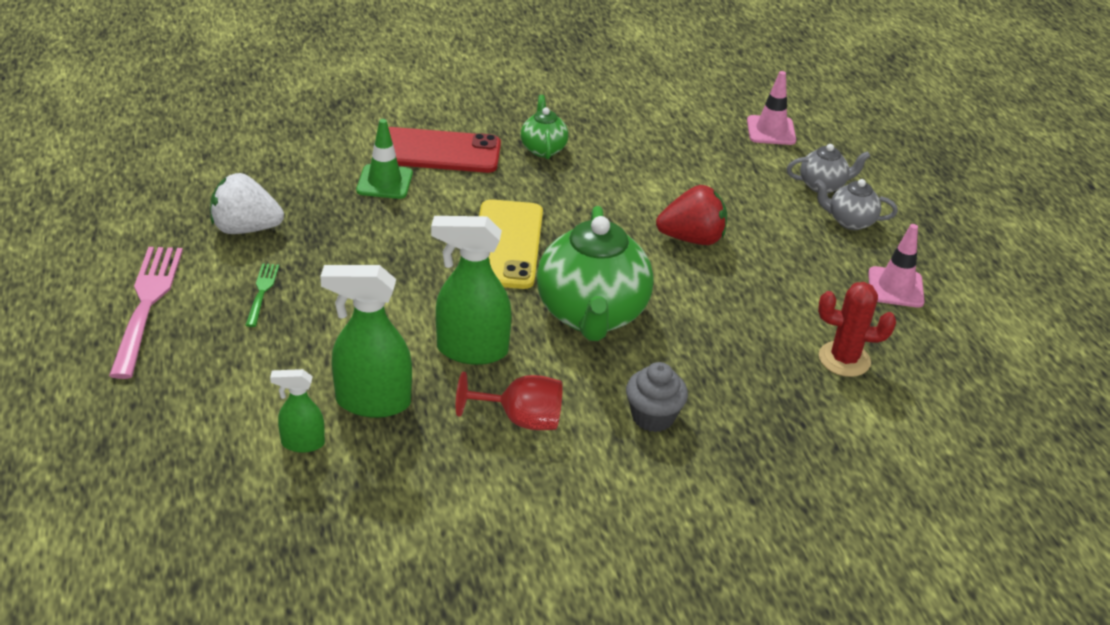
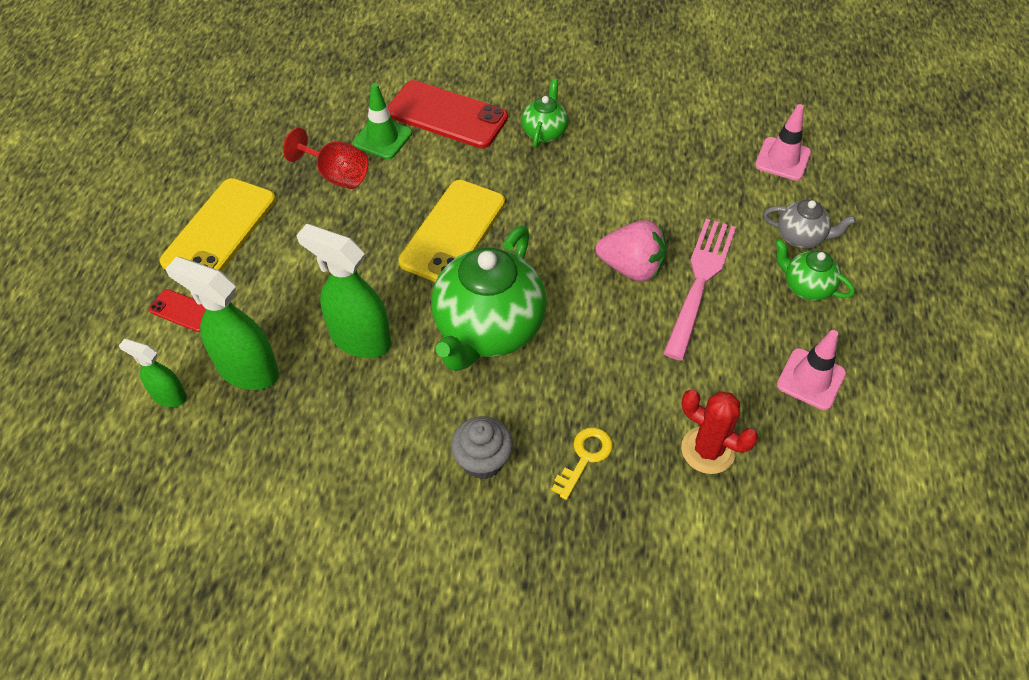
camera: 25 degrees right, 15 degrees up
(147, 304) = (124, 219): pink fork -> pink fork (700, 282)
(246, 228) = (241, 161): white strawberry -> none
(262, 292) = (219, 230): green fork -> yellow phone
(268, 368) = (183, 311): none -> red phone
(521, 419) = (363, 427): red goblet -> red goblet (336, 175)
(692, 238) = (631, 268): red strawberry -> pink strawberry
(743, 391) = (585, 457): none -> yellow key
(850, 221) = (806, 287): grey teapot -> green teapot

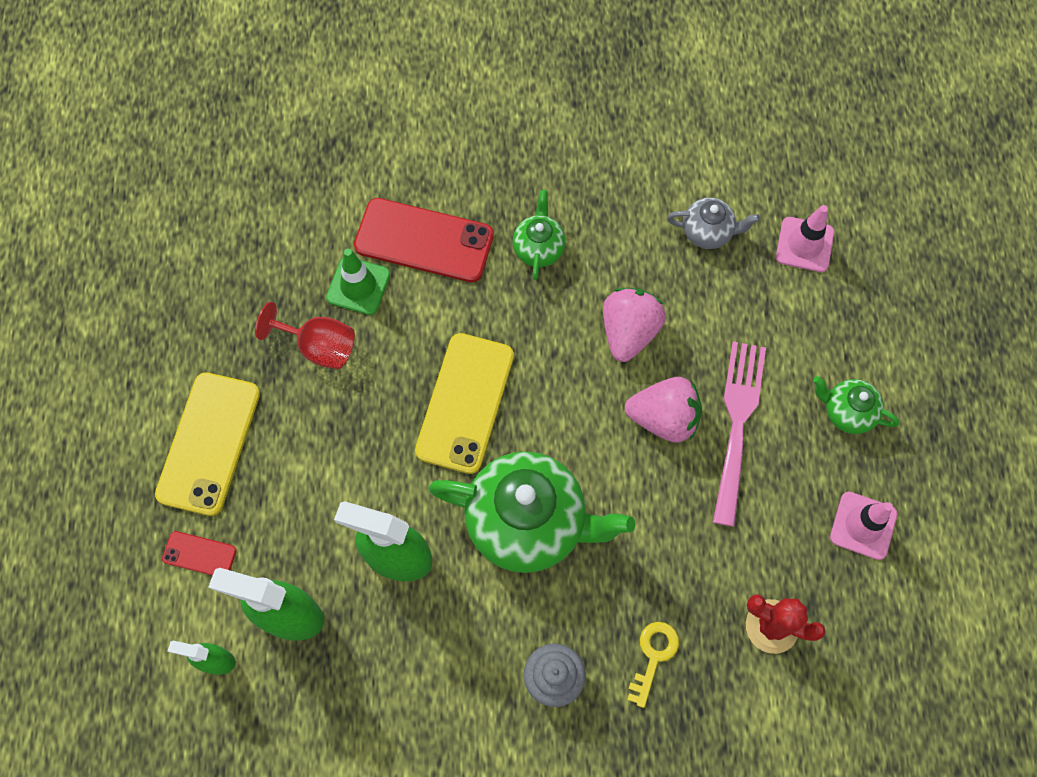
camera: 10 degrees left, 15 degrees up
(488, 330) = (528, 522): green teapot -> green teapot turned 90 degrees counterclockwise
(612, 200) = (629, 332): none -> pink strawberry
(801, 237) = (835, 348): grey teapot -> grey teapot (707, 232)

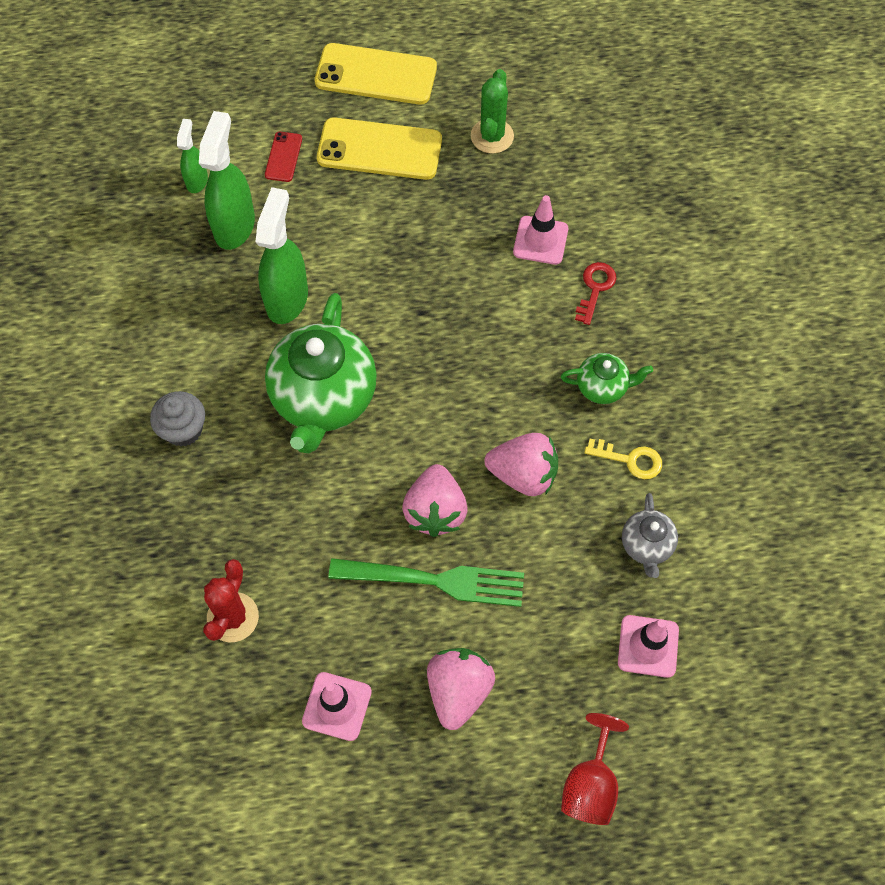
camera: 85 degrees right, 5 degrees down
(213, 320) = (492, 136): none -> green cactus
(319, 346) = (477, 217): red goblet -> red goblet (590, 785)
(358, 286) = (540, 240): green traffic cone -> pink traffic cone
(424, 241) = (595, 288): red phone -> red key
(465, 403) = (434, 338): yellow phone -> yellow phone (376, 75)
(653, 656) = (203, 512): yellow key -> yellow key (630, 460)
(737, 424) = (435, 580): pink fork -> green fork
(847, 412) = (458, 691): green teapot -> pink strawberry

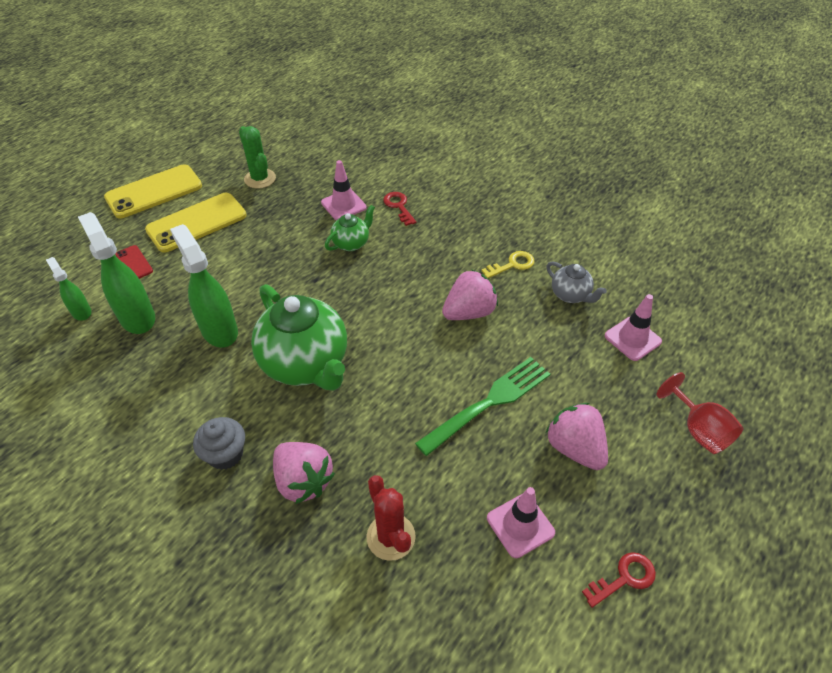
camera: 45 degrees left, 15 degrees down
(366, 825) = (624, 578): none -> red key
(435, 511) = (444, 368): pink strawberry -> pink strawberry (303, 481)
(602, 387) = (457, 244): green teapot -> green teapot (351, 243)

